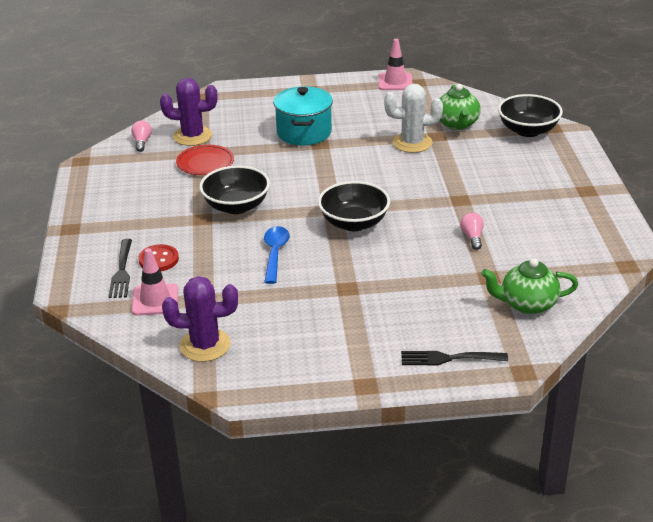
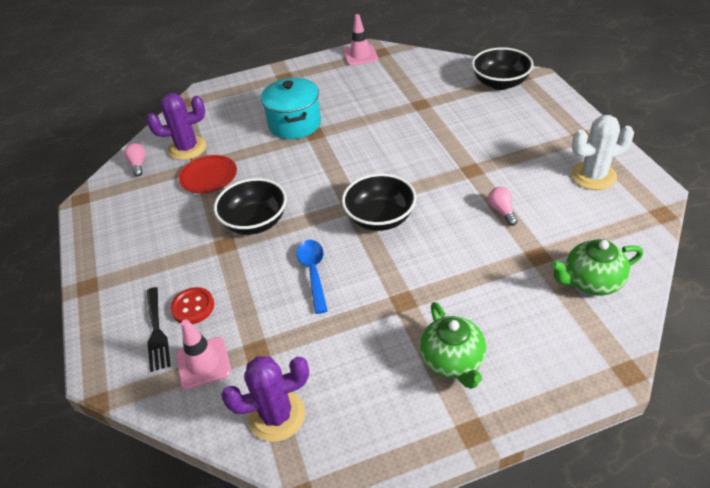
camera: 10 degrees left, 10 degrees up
(412, 143) = (401, 116): white cactus -> white cactus (593, 176)
(448, 358) = (544, 372): black fork -> none
(457, 124) = (434, 88): green teapot -> green teapot (452, 361)

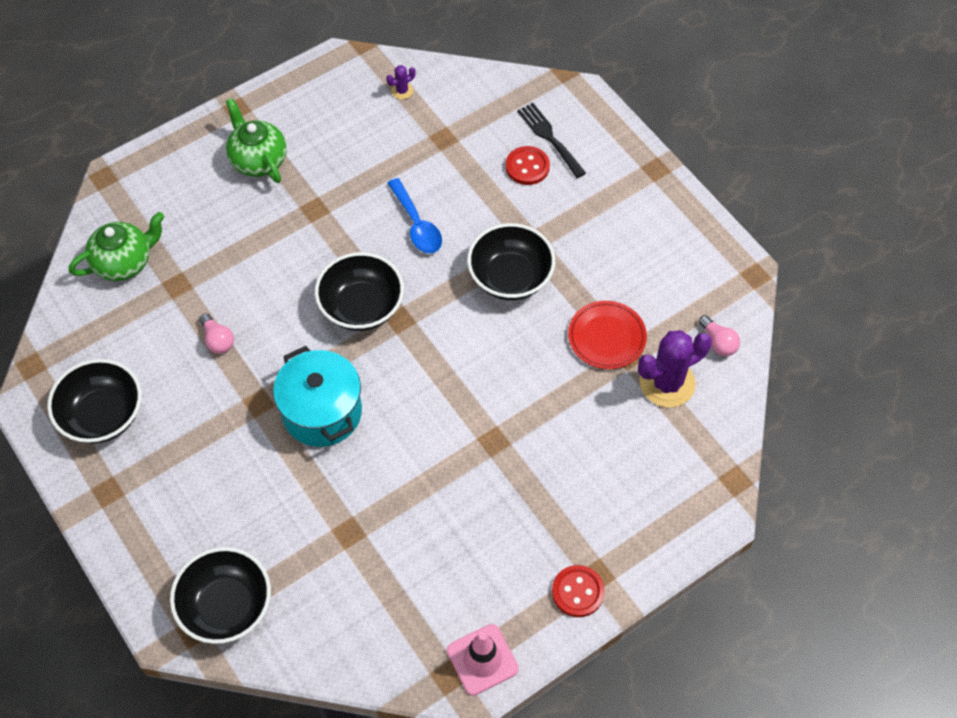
camera: 160 degrees right, 15 degrees up
(203, 363) = (487, 119): pink traffic cone -> none
(276, 415) = (402, 91): purple cactus -> purple cactus, size x0.44
(294, 124) = (531, 457): turquoise pot -> turquoise pot (322, 412)
(298, 72) = (577, 592): none -> red button
(593, 176) = (103, 415): white cactus -> black bowl

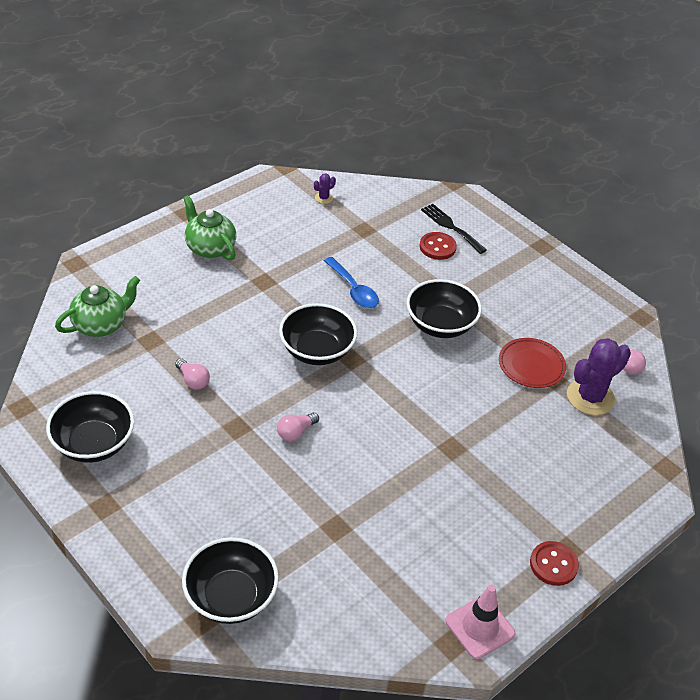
camera: 10 degrees left, 15 degrees down
(322, 412) = (295, 432): turquoise pot -> pink light bulb

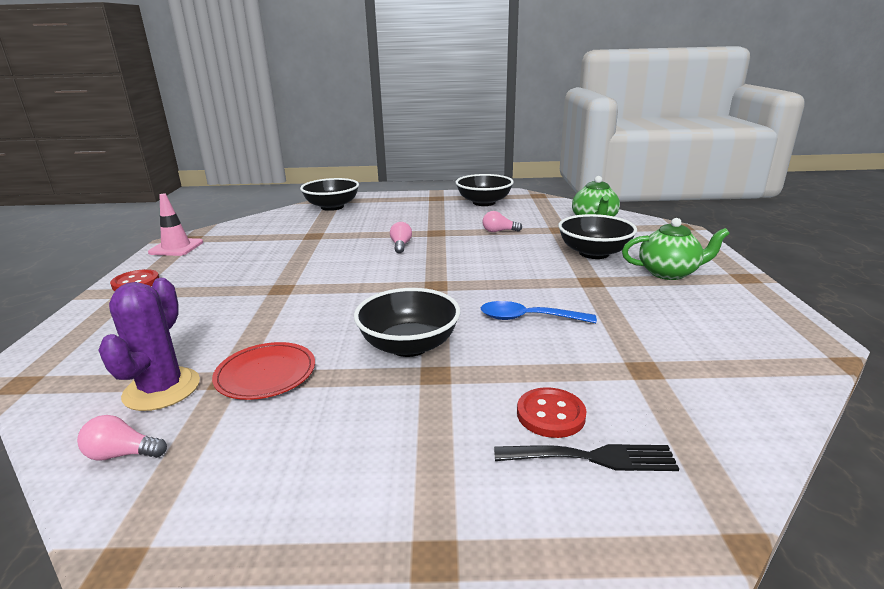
camera: 135 degrees right, 20 degrees down
(317, 351) = (467, 275): black bowl -> black bowl (594, 253)
(323, 198) = (746, 366): purple cactus -> none

